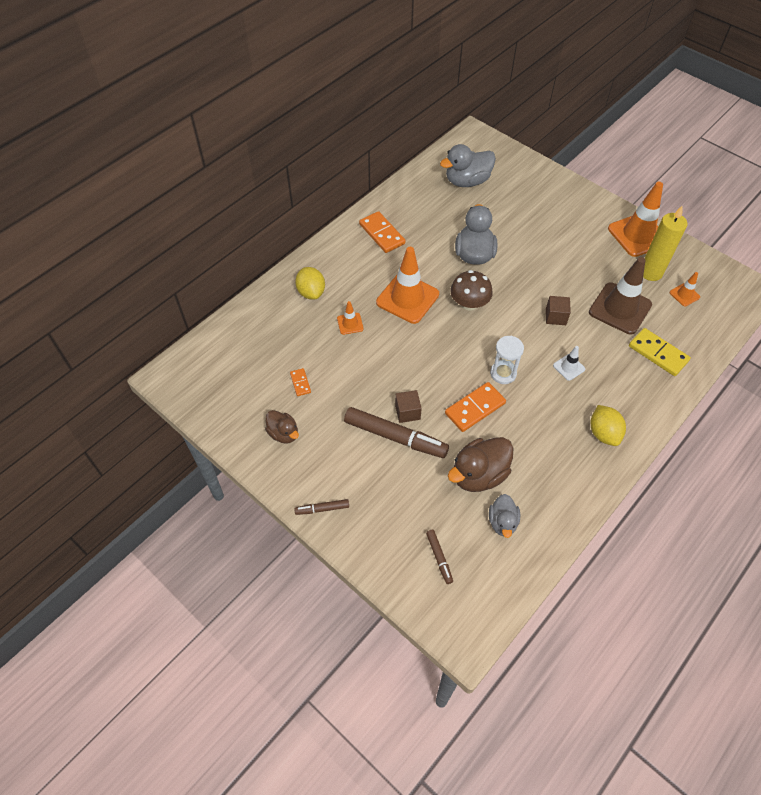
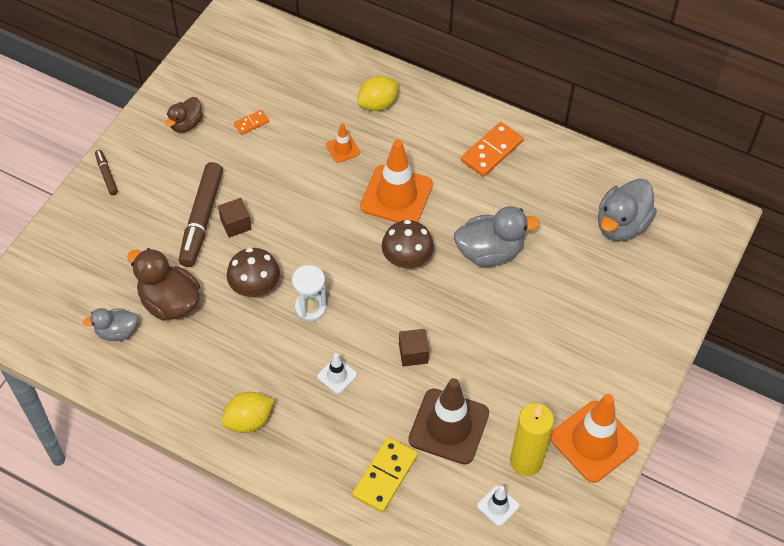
camera: 75 degrees right, 0 degrees up
(439, 558) = (68, 281): brown marker -> none
(467, 181) = (621, 225): grey duck -> grey duck turned 105 degrees counterclockwise
(475, 408) = (255, 286): orange domino -> brown mushroom
(684, 295) = (498, 506): orange traffic cone -> white traffic cone

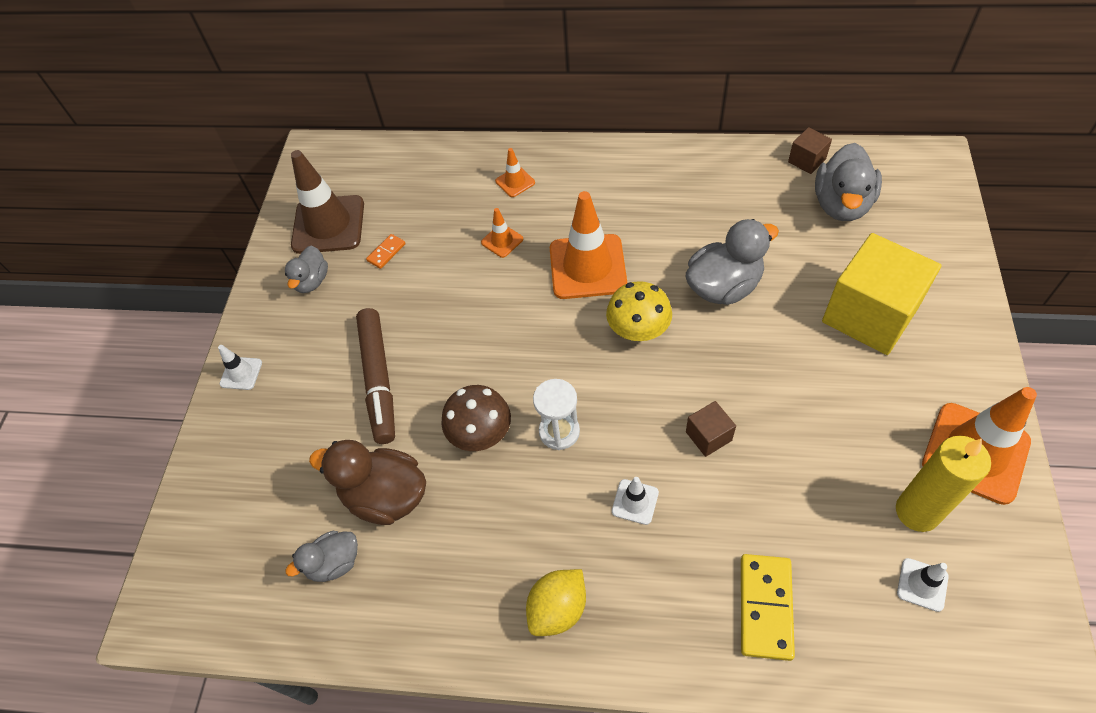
camera: 15 degrees left, 0 degrees up
(106, 175) = (241, 373): brown marker -> white traffic cone
(186, 124) = (312, 281): brown duck -> grey duck
(236, 224) = (422, 369): brown cube -> brown cube (806, 160)
(378, 104) = (515, 182): yellow lemon -> orange traffic cone
(407, 259) = (638, 330): brown mushroom -> yellow mushroom
(449, 426) = (802, 508): brown traffic cone -> brown traffic cone (328, 225)
(491, 151) = (661, 183): orange domino -> none
(585, 317) = (869, 315): none -> yellow cube

